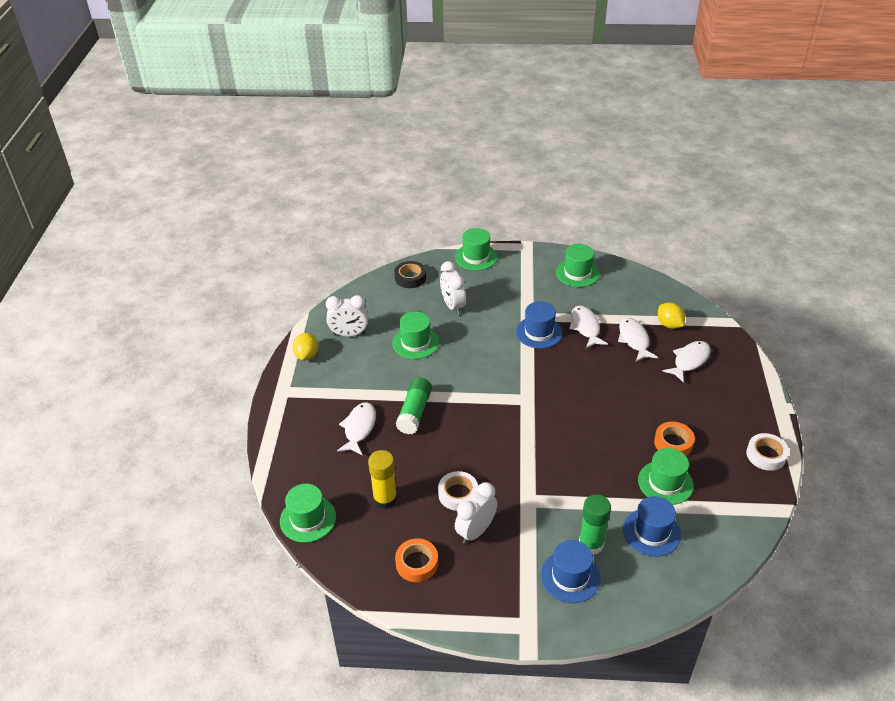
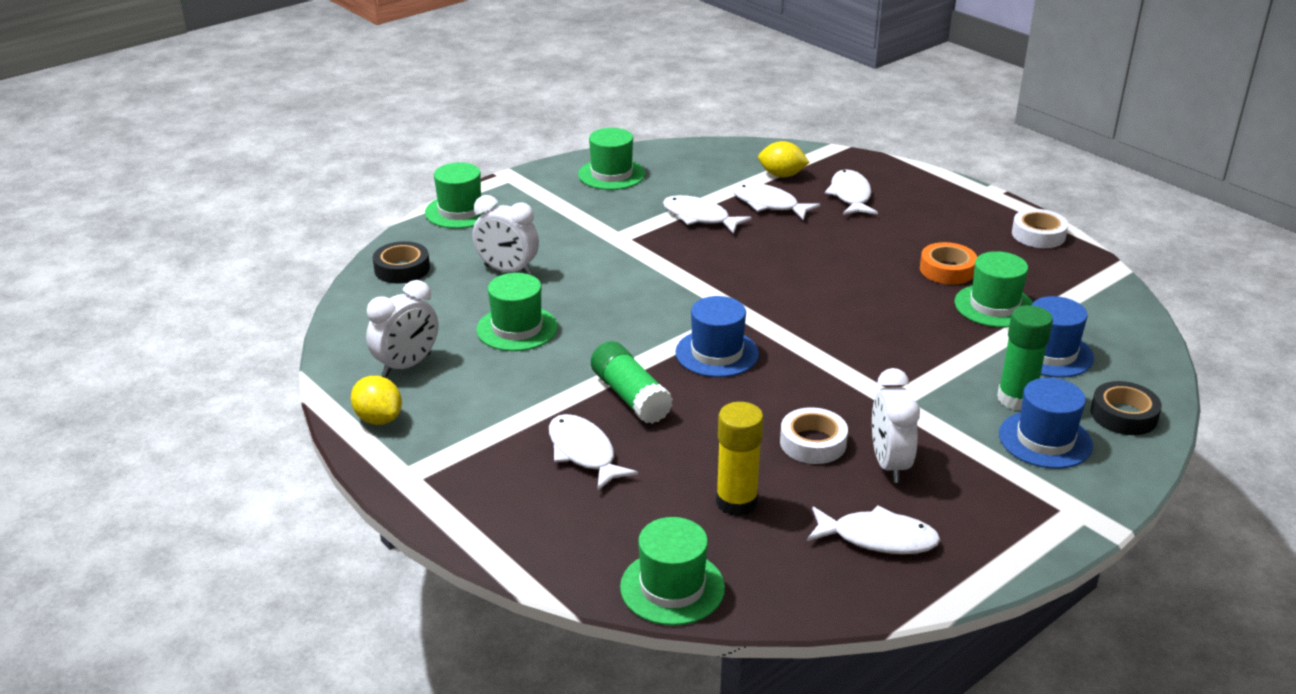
camera: 45 degrees left, 10 degrees down
(417, 563) = (878, 538): orange tape -> white fish
(539, 332) = (655, 246): blue hat -> blue hat (717, 353)
(634, 595) = (1123, 415): none -> black tape

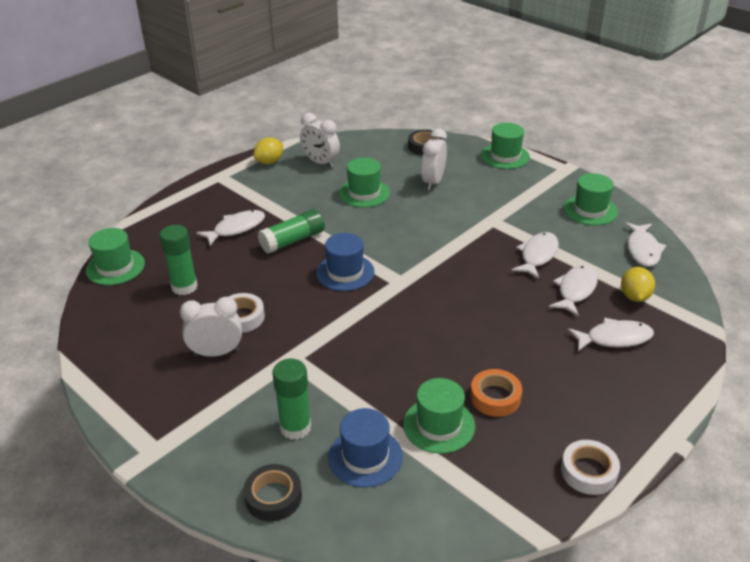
camera: 85 degrees right, 5 degrees up
(736, 502) = (184, 287): yellow glue stick -> green glue stick
(878, 538) = (141, 345): white fish -> white fish (642, 250)
(1045, 440) = (240, 440): blue hat -> none

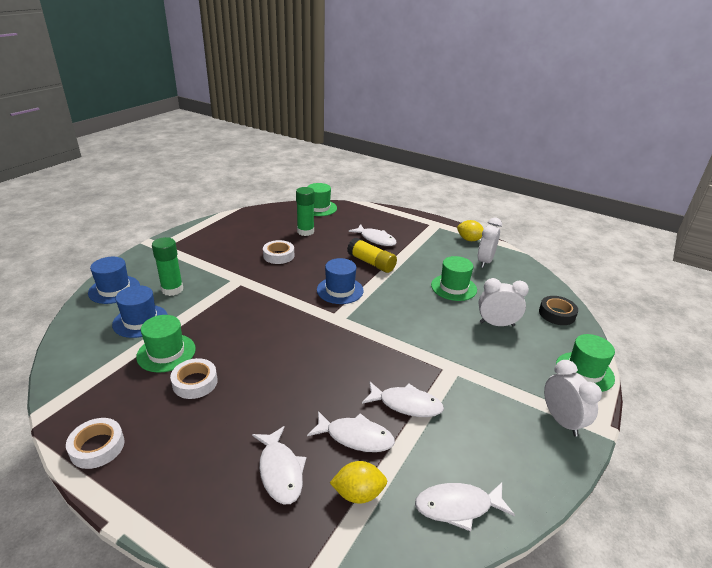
camera: 75 degrees right, 5 degrees down
(216, 353) = (243, 252): white clock -> white clock (561, 421)
(273, 497) = (114, 289): black tape -> blue hat
(293, 240) = (371, 263): green glue stick -> yellow glue stick
(495, 397) = (195, 382): orange tape -> white tape
(590, 210) = (519, 451): green hat -> none

